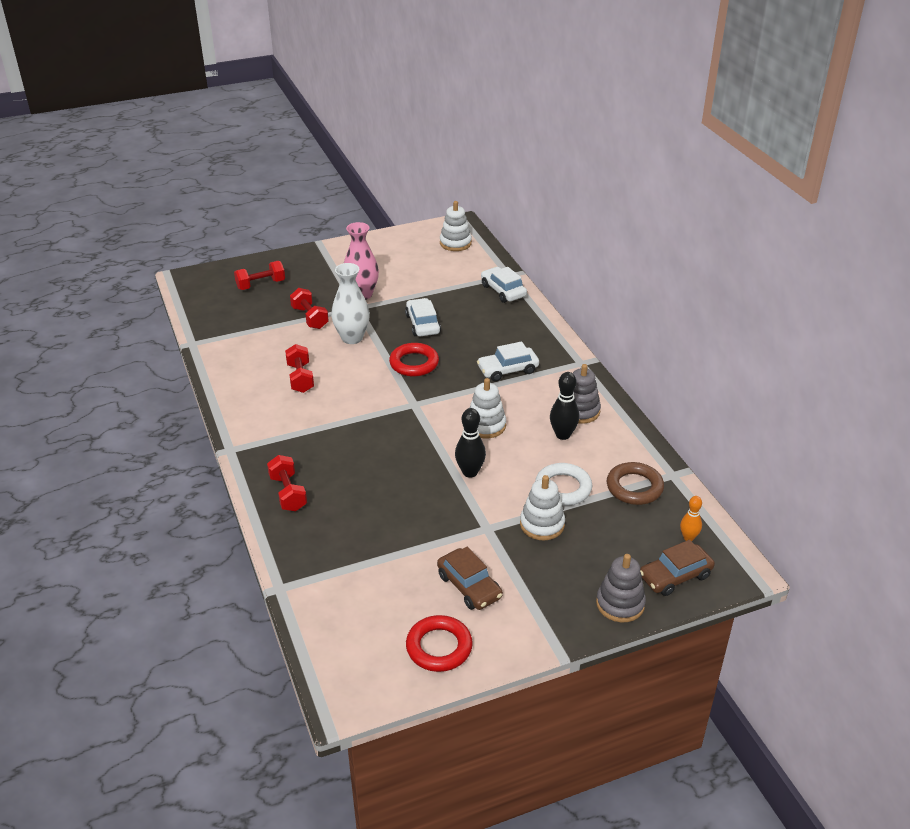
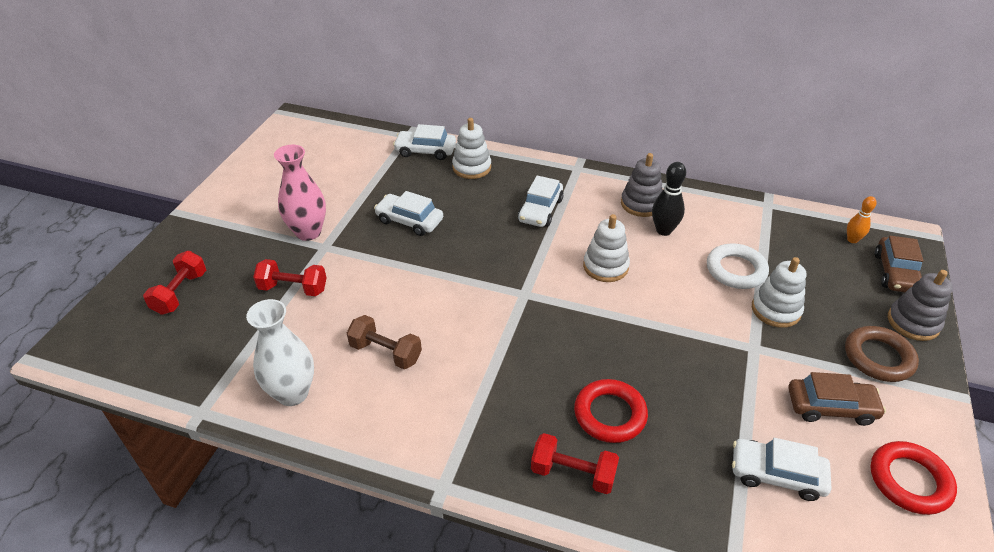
camera: 50 degrees left, 5 degrees up
(300, 378) = (386, 352): red dumbbell -> brown dumbbell
(352, 338) = (368, 277): white vase -> white vase (292, 393)
(377, 580) = (776, 474): none -> white car
(414, 363) = (462, 259): red ring -> red ring (610, 414)
(455, 243) = (317, 136): white stacking toy -> white stacking toy (471, 167)
(470, 472) = (663, 314): black bowling pin -> none
(634, 487) = (767, 232): brown ring -> brown ring (878, 357)

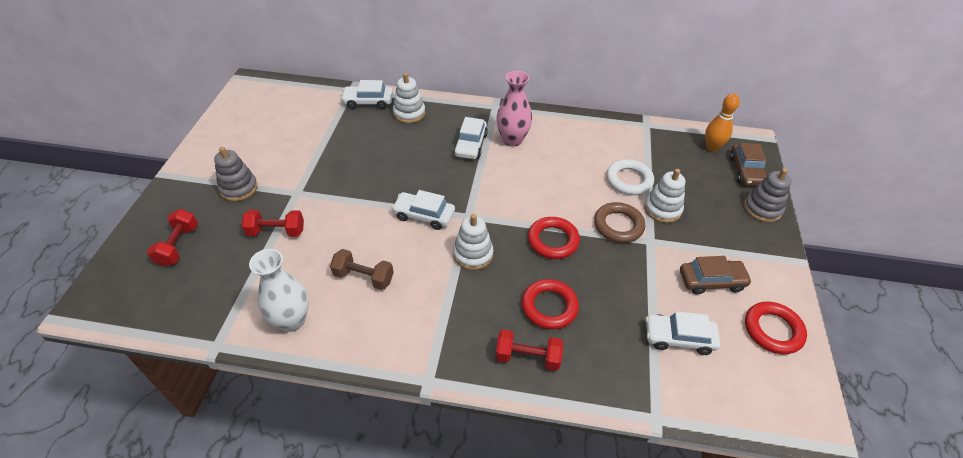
camera: 10 degrees left, 5 degrees up
(308, 232) = (280, 181): pink vase -> pink vase (512, 140)
(409, 221) = (365, 163): white car -> white car (424, 215)
(605, 266) = (529, 187): white stacking toy -> white stacking toy (473, 254)
(626, 334) = (553, 240): none -> red ring
(641, 204) = (549, 132): grey stacking toy -> grey stacking toy (239, 188)
(663, 230) = (570, 153): black bowling pin -> none
(852, 240) = (712, 147): orange bowling pin -> orange bowling pin, size x1.54
(878, 357) = (741, 238): brown ring -> brown ring (618, 225)

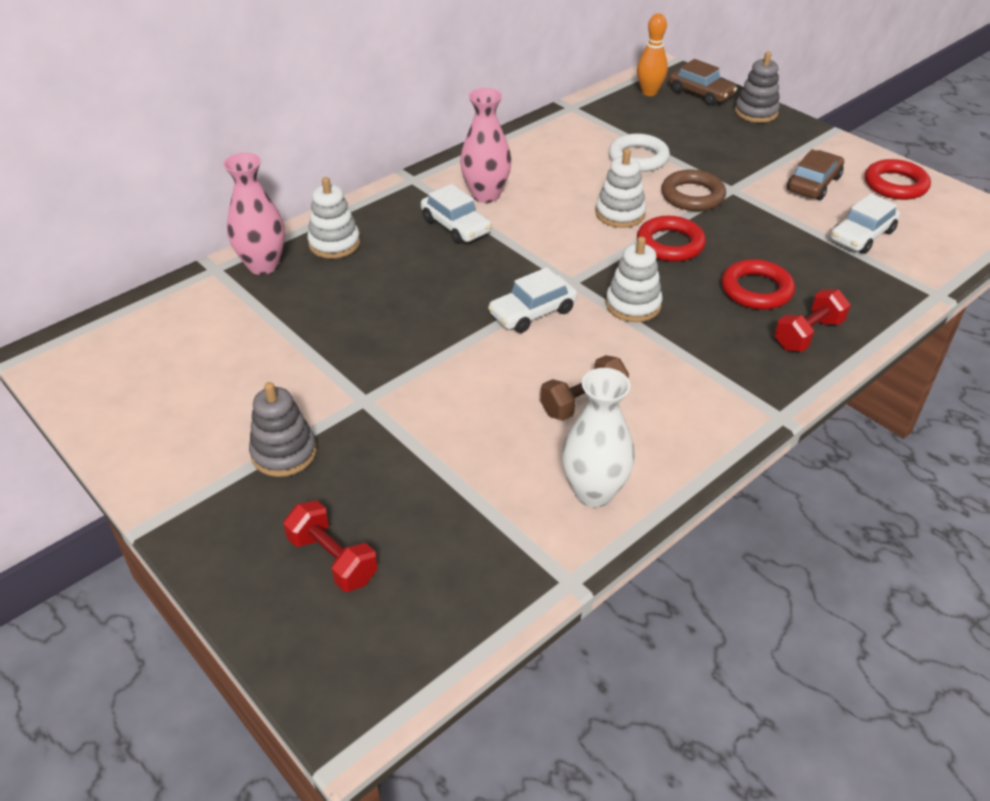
camera: 50 degrees left, 5 degrees down
(276, 231) = (418, 447): red dumbbell -> none
(368, 102) = (263, 265): white car -> pink vase
(662, 209) = (699, 161): white stacking toy -> white stacking toy (620, 214)

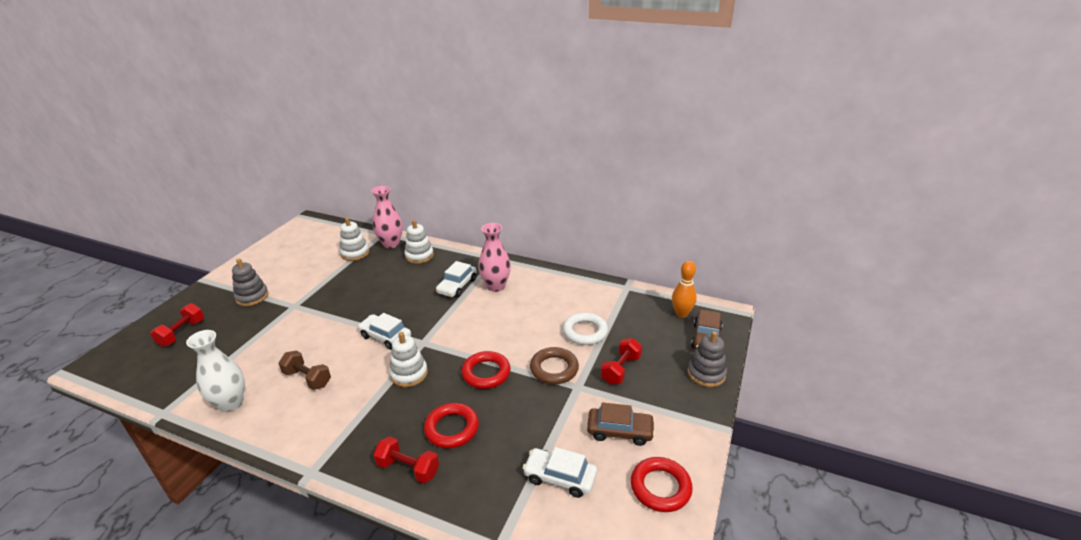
camera: 65 degrees right, 10 degrees down
(620, 214) = (509, 342): white stacking toy -> white stacking toy (355, 253)
(720, 156) = (621, 370): none -> red dumbbell

